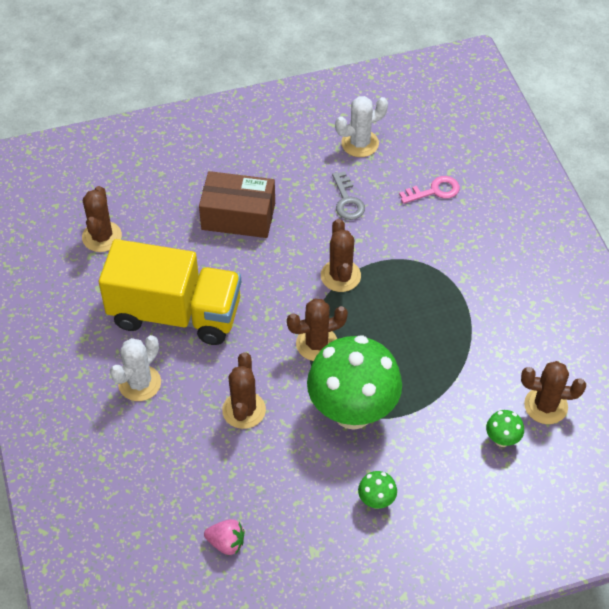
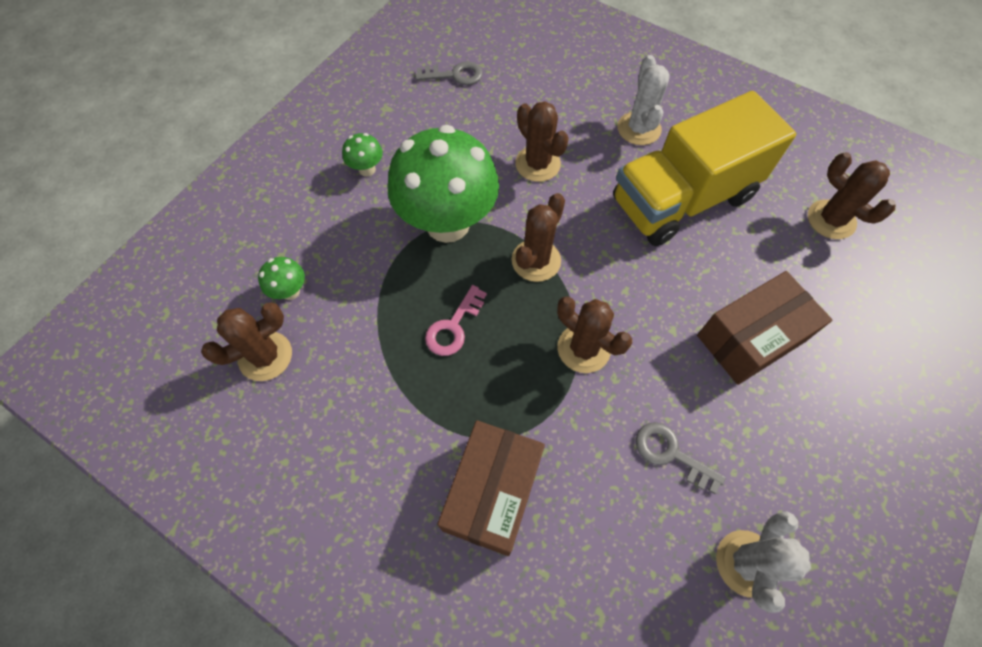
camera: 140 degrees right, 10 degrees up
(226, 543) = (455, 75): pink strawberry -> grey key
(434, 191) = (590, 560): pink key -> pink key (453, 327)
(460, 247) = (492, 492): none -> brown box

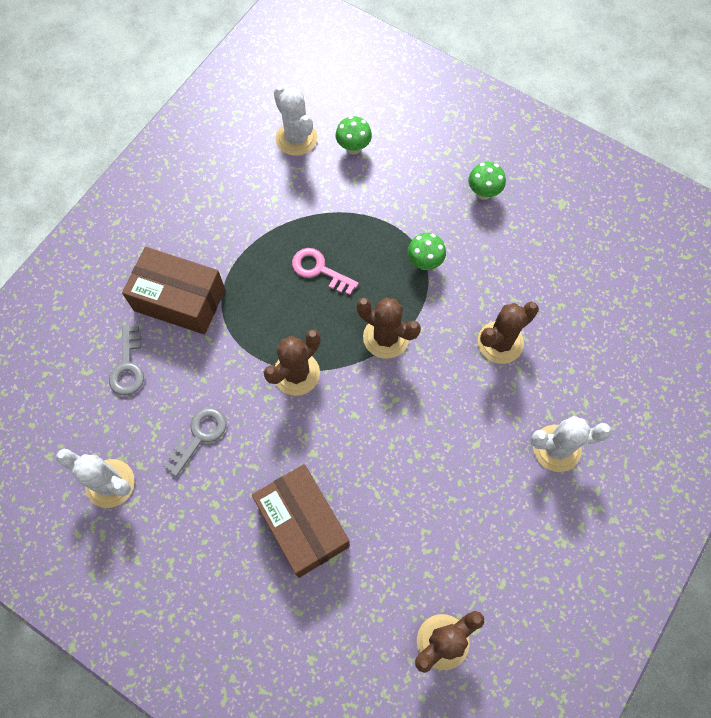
camera: 90 degrees right, 5 degrees up
(265, 356) = (296, 138): brown cactus -> white cactus
(447, 223) = (424, 262): green mushroom -> green mushroom, size x0.40
(455, 75) = (615, 264): grey key -> grey key (128, 366)
(682, 199) = (462, 483): yellow truck -> none

